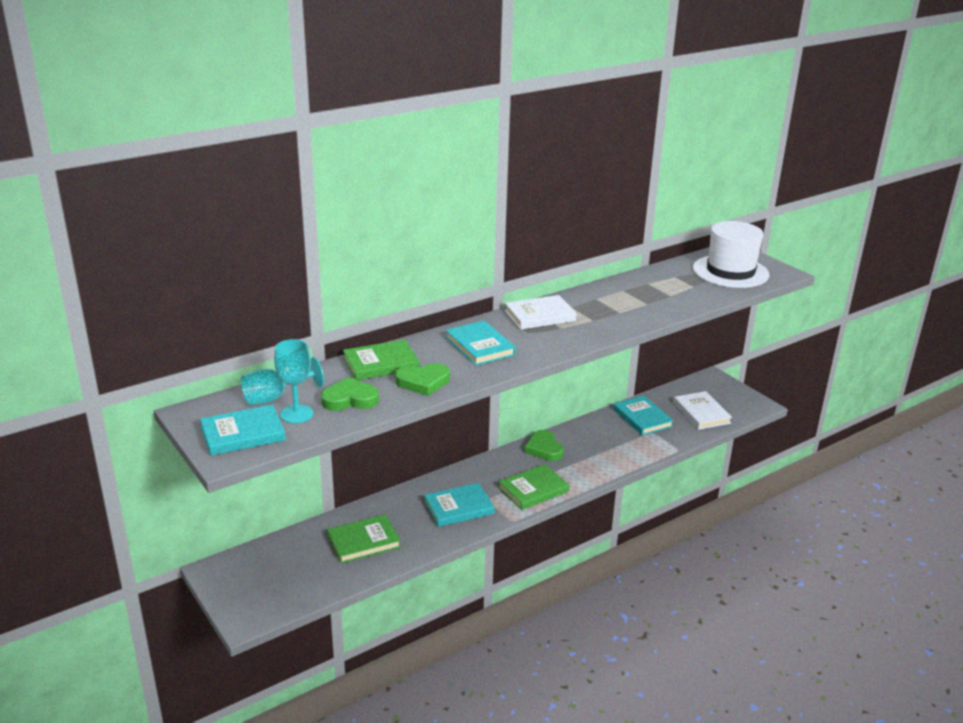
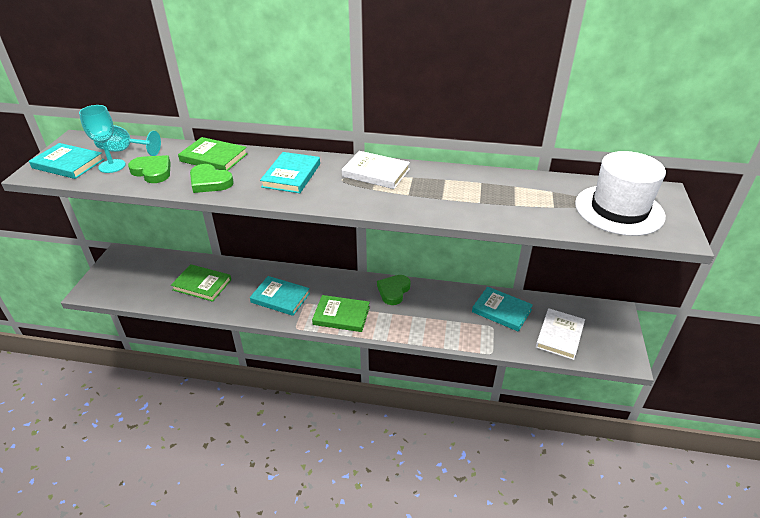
camera: 45 degrees right, 10 degrees up
(642, 418) = (501, 311): turquoise book -> turquoise book turned 75 degrees counterclockwise

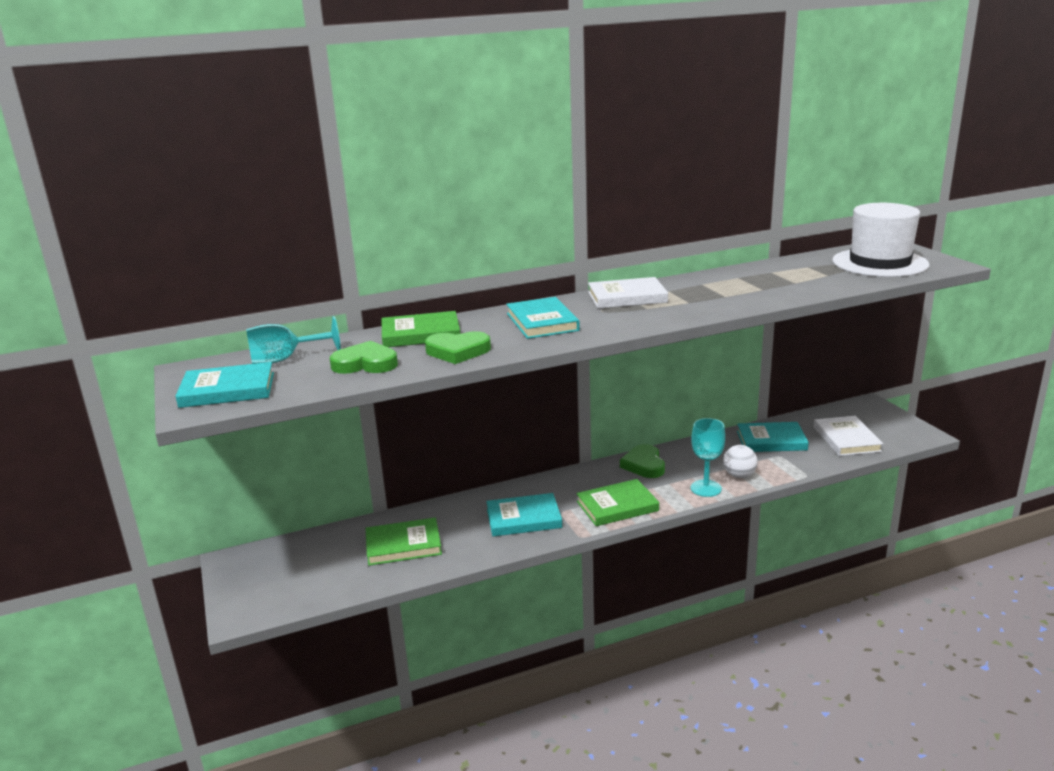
camera: 30 degrees left, 15 degrees down
(112, 166) = (298, 374): turquoise goblet -> turquoise goblet (706, 488)
(444, 330) = (739, 475): none -> white ball

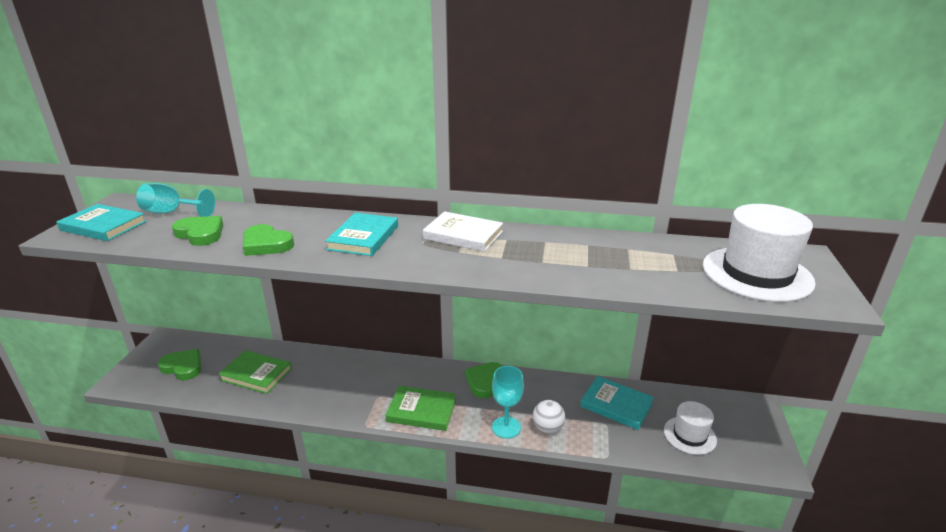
camera: 30 degrees right, 5 degrees up
(302, 573) = (183, 367): none -> green heart
(421, 334) = (275, 220): green book -> none
(523, 518) = (349, 389): turquoise book -> none
(846, 439) = (689, 435): white book -> white hat

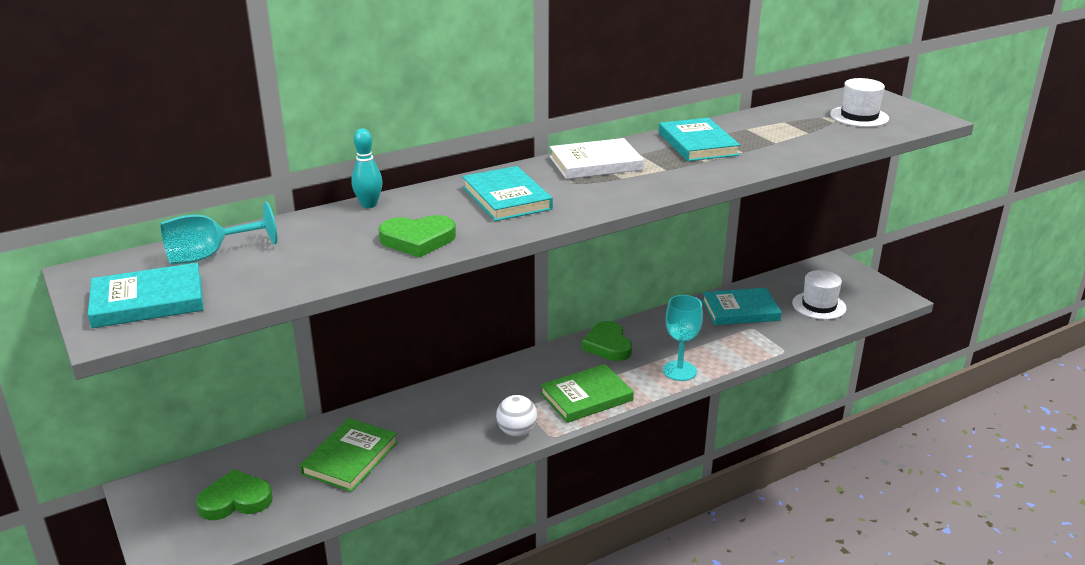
camera: 40 degrees left, 0 degrees up
(200, 234) = (311, 260): green heart -> none
(256, 374) = (350, 458): green book -> green book turned 45 degrees counterclockwise
(290, 213) = (369, 205): none -> turquoise bowling pin
(547, 428) = (713, 354): white ball -> white ball (517, 432)
(563, 247) = (697, 144): none -> turquoise book
(756, 274) = (859, 116): white hat -> white hat, size x0.57

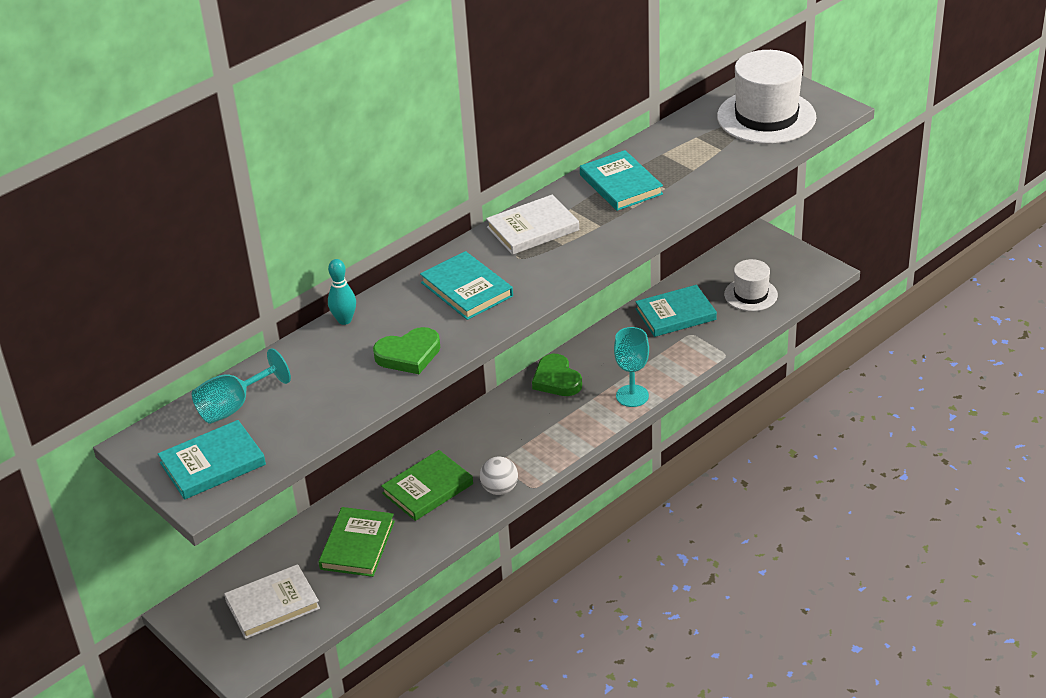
camera: 10 degrees left, 10 degrees up
(235, 500) = (272, 605): green heart -> white book
(586, 397) = (552, 441): green book -> green book (427, 489)
(859, 116) = (766, 117): white hat -> white hat, size x1.74

